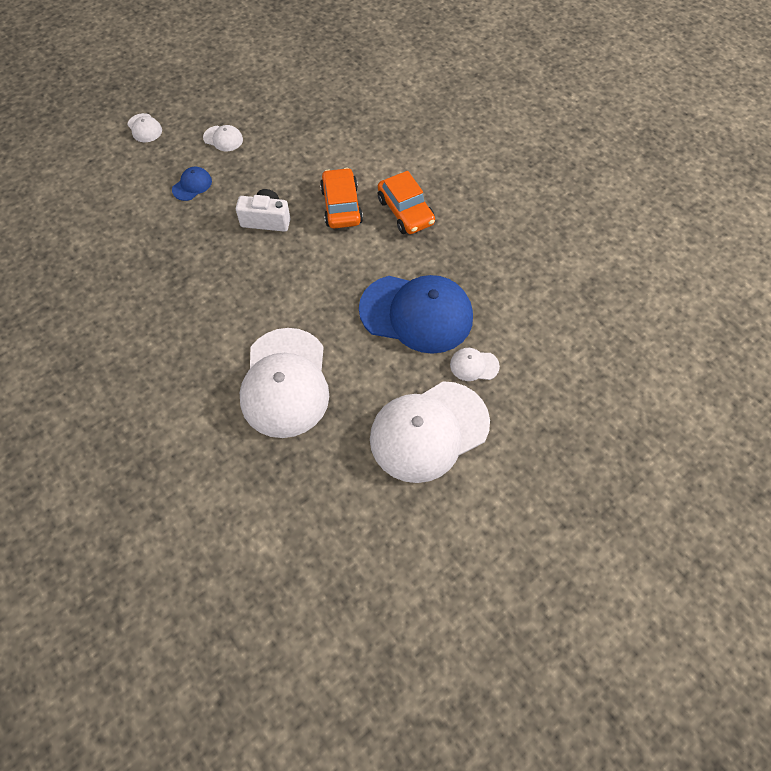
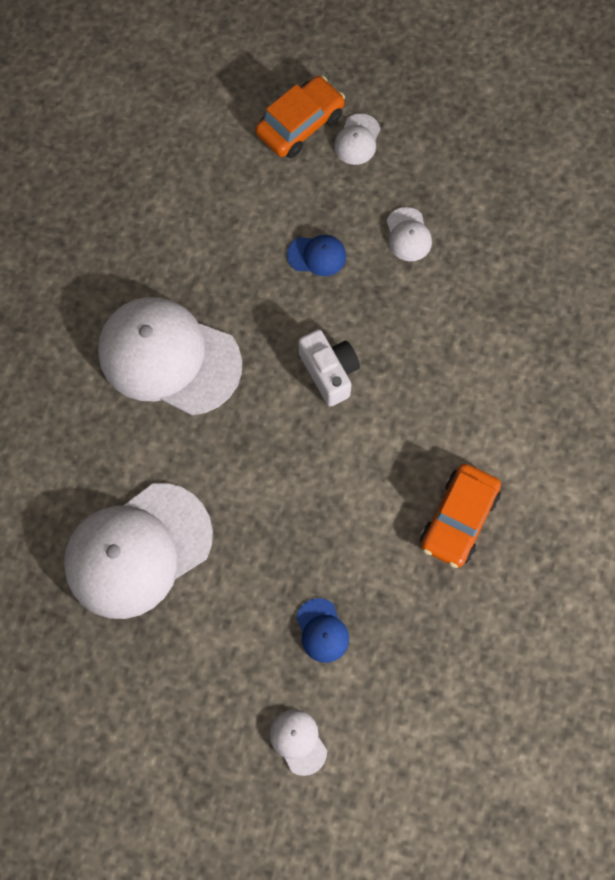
camera: 55 degrees right, 10 degrees up
(341, 206) = (411, 440): orange car -> orange car (300, 124)
(416, 313) = (322, 630): blue cap -> blue cap, size x0.41
(429, 431) = (181, 745): white cap -> white cap (169, 357)

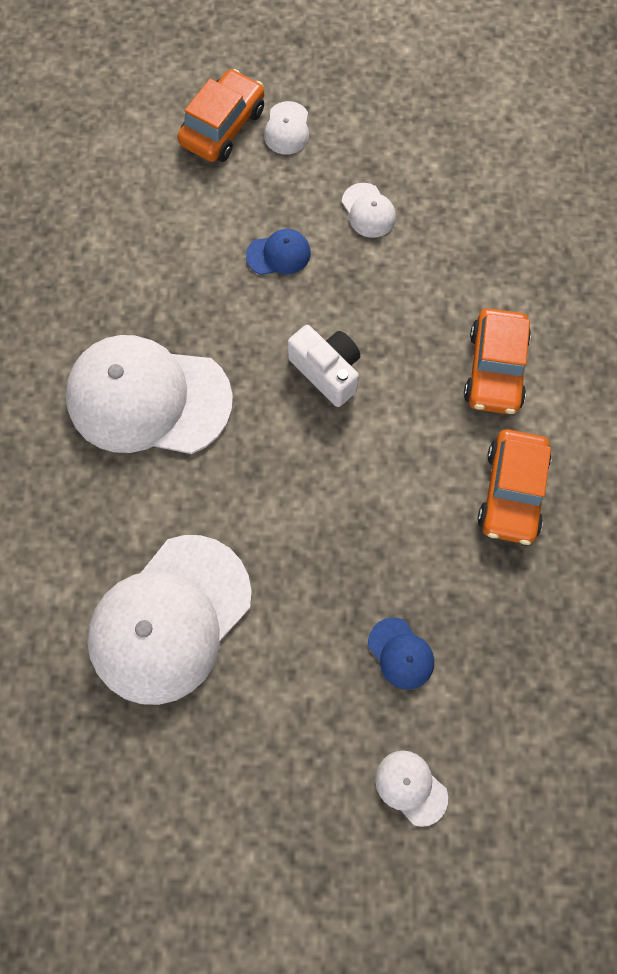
camera: 15 degrees left, 0 degrees up
(477, 407) = (494, 369): none -> orange car

